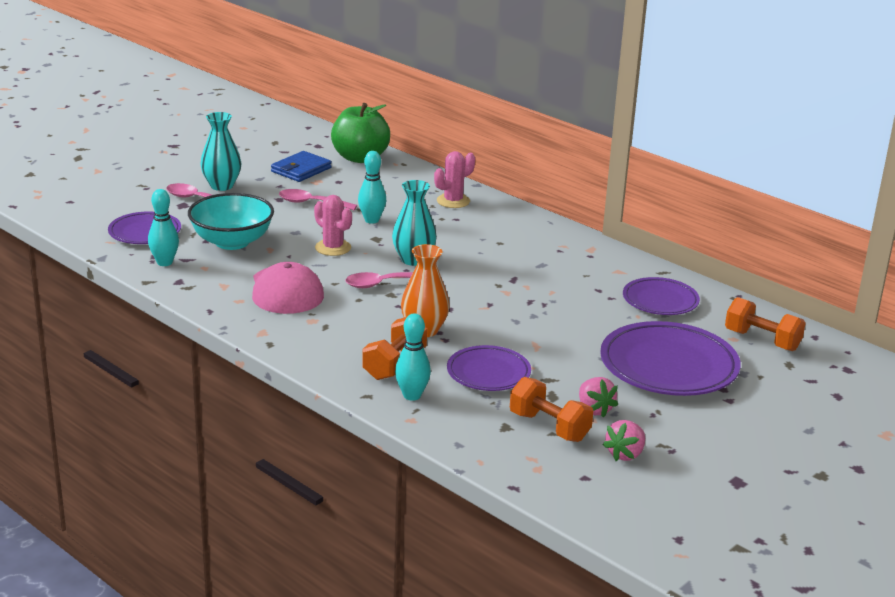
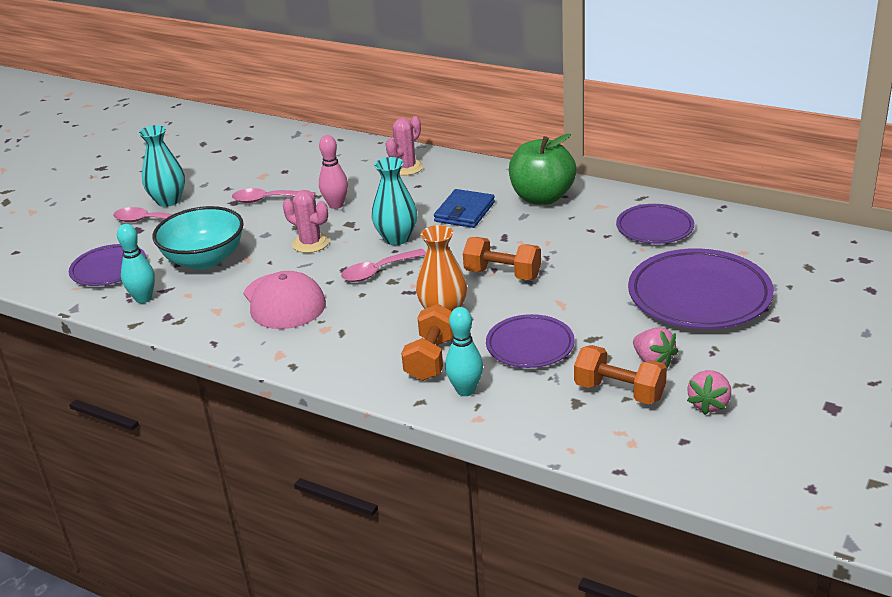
camera: 10 degrees left, 5 degrees up
(301, 170) = (242, 166): blue wallet -> blue wallet (464, 212)
(360, 158) = (295, 142): green apple -> green apple (542, 198)
(371, 220) = (336, 205): turquoise bowling pin -> pink bowling pin
(762, 340) = (770, 248): orange dumbbell -> orange dumbbell (502, 274)

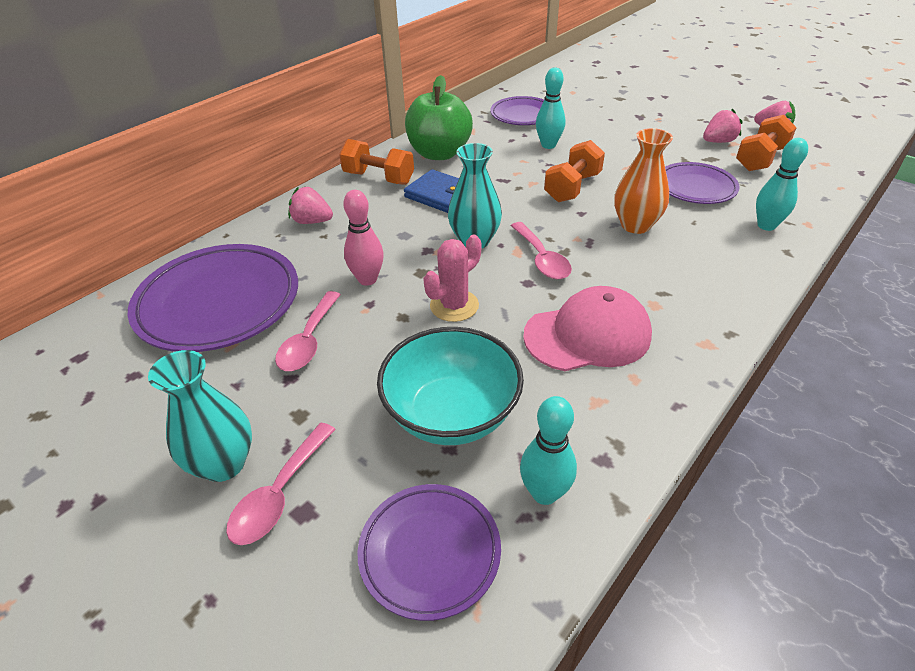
camera: 80 degrees left, 10 degrees up
(406, 168) = (312, 221): pink cactus -> pink strawberry
(431, 358) = (715, 239): orange dumbbell -> orange dumbbell (378, 178)
(588, 252) = (548, 145): none -> turquoise bowling pin
(699, 296) = (630, 114): purple plate -> purple plate (219, 303)

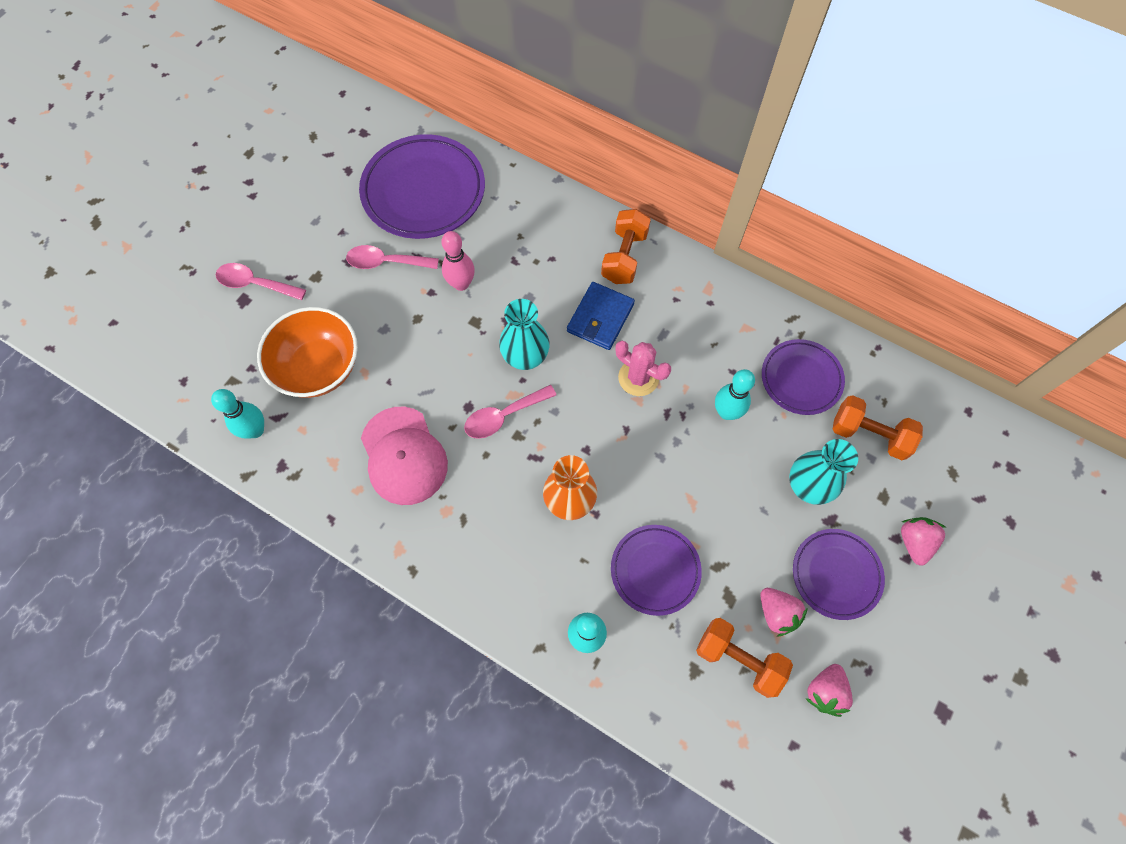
camera: 80 degrees right, 25 degrees up
(224, 464) = (277, 248): turquoise vase -> turquoise vase (807, 486)
(312, 221) = (540, 221): pink strawberry -> pink strawberry (914, 542)
(430, 552) = (216, 371): purple plate -> purple plate (836, 574)
(439, 153) = (685, 303): green apple -> none
(451, 414) = (319, 367): turquoise bowl -> orange bowl
(454, 306) = (433, 353): pink cactus -> pink cactus (638, 378)
(572, 187) = (634, 440): orange dumbbell -> orange dumbbell (869, 434)

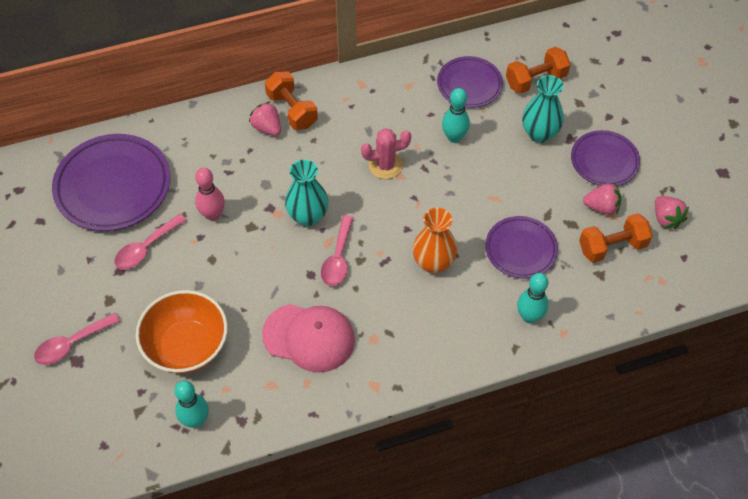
camera: 50 degrees left, 10 degrees down
(600, 318) = (322, 155): blue wallet -> none
(914, 542) = (618, 110): pink strawberry -> pink strawberry (267, 127)

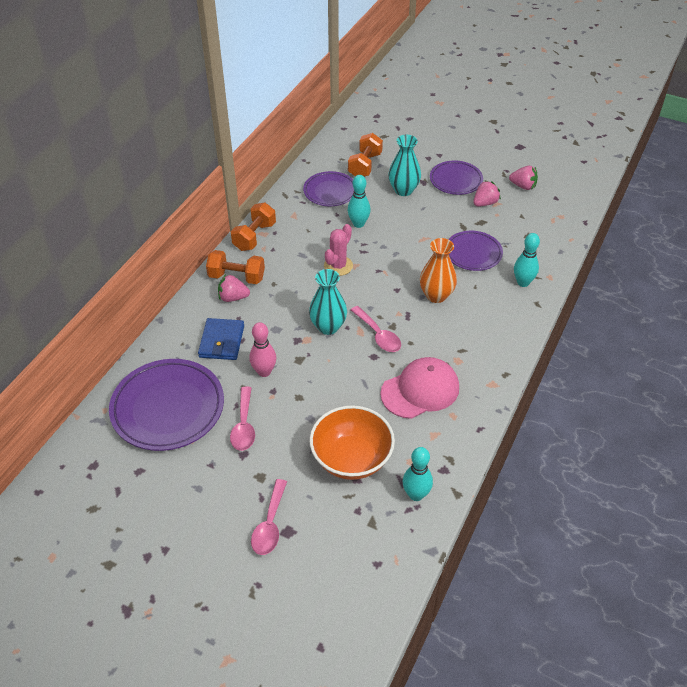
camera: 45 degrees left, 10 degrees down
(214, 161) = (222, 341): none -> blue wallet
(612, 247) = (516, 218): orange dumbbell -> orange dumbbell (254, 236)

